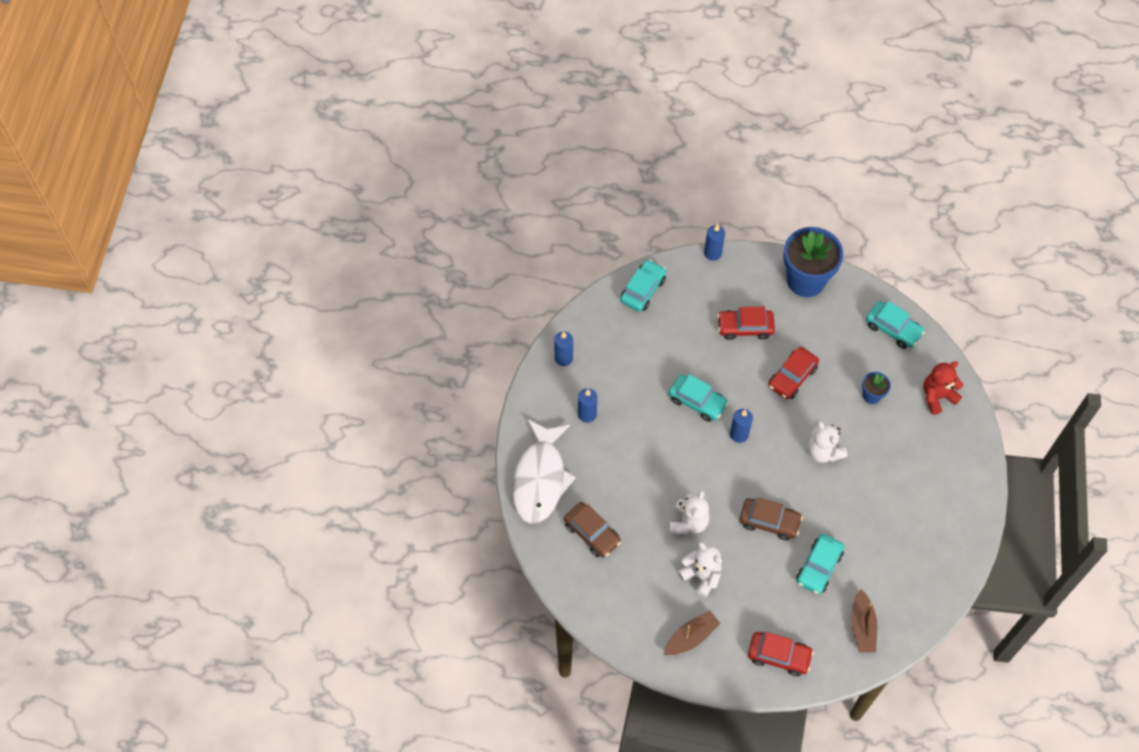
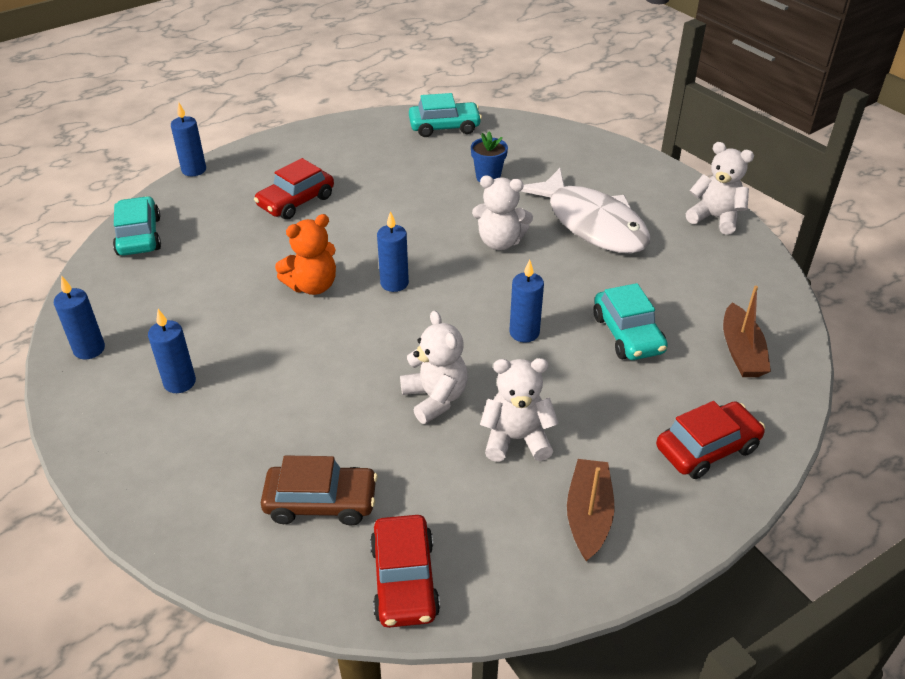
camera: 45 degrees left, 20 degrees down
(540, 479) = (178, 496): white fish -> white fish (592, 224)
(697, 401) = (312, 286): turquoise car -> orange teddy bear
(769, 522) = (524, 332): brown car -> blue candle
(792, 377) = (393, 208): red car -> red car (404, 580)
(805, 280) = (318, 140): blue flower pot -> none
(862, 626) = (741, 351): brown boat -> brown boat turned 45 degrees clockwise
(937, 396) = (545, 145): red teddy bear -> none
(965, 538) = (715, 218): none -> white teddy bear

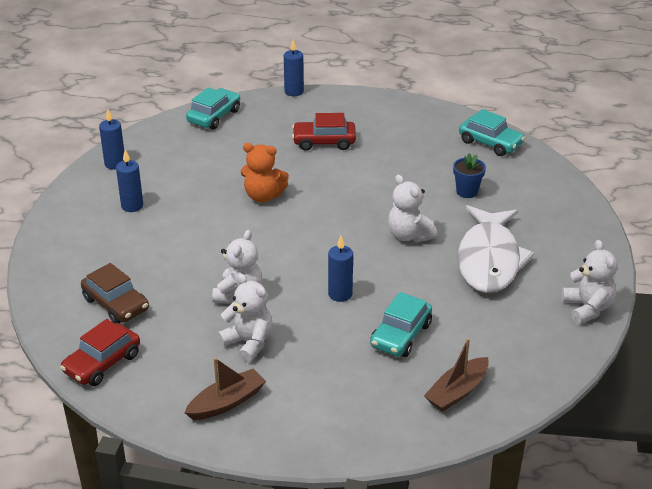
camera: 45 degrees right, 5 degrees down
(394, 283) = (309, 221): blue candle -> none
(707, 448) = (343, 421): red car -> none

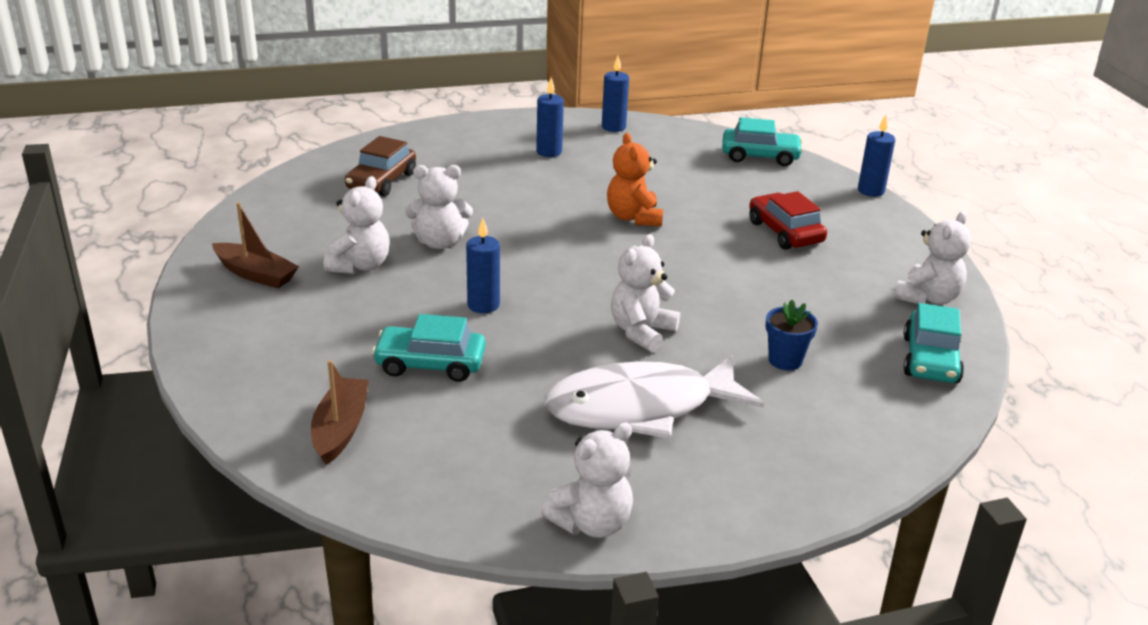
camera: 65 degrees right, 5 degrees down
(102, 363) = (287, 196): red car -> none
(429, 120) = (927, 298): none -> white teddy bear
(457, 392) = (340, 429): brown boat -> brown boat turned 75 degrees clockwise

